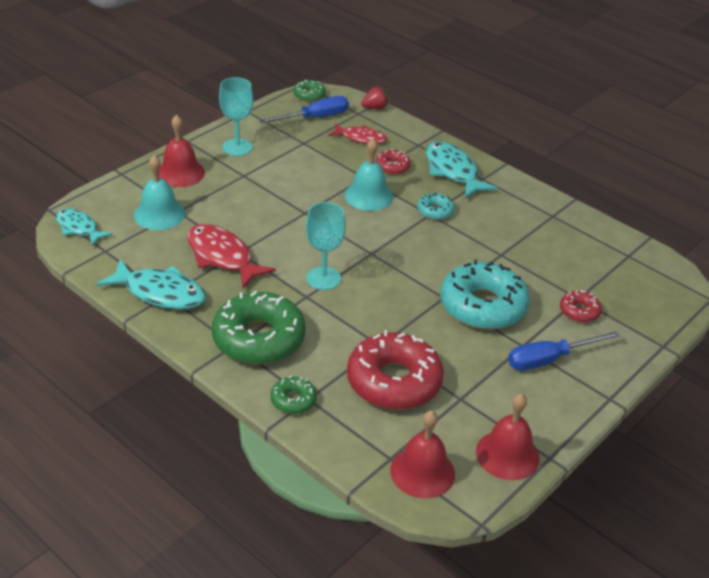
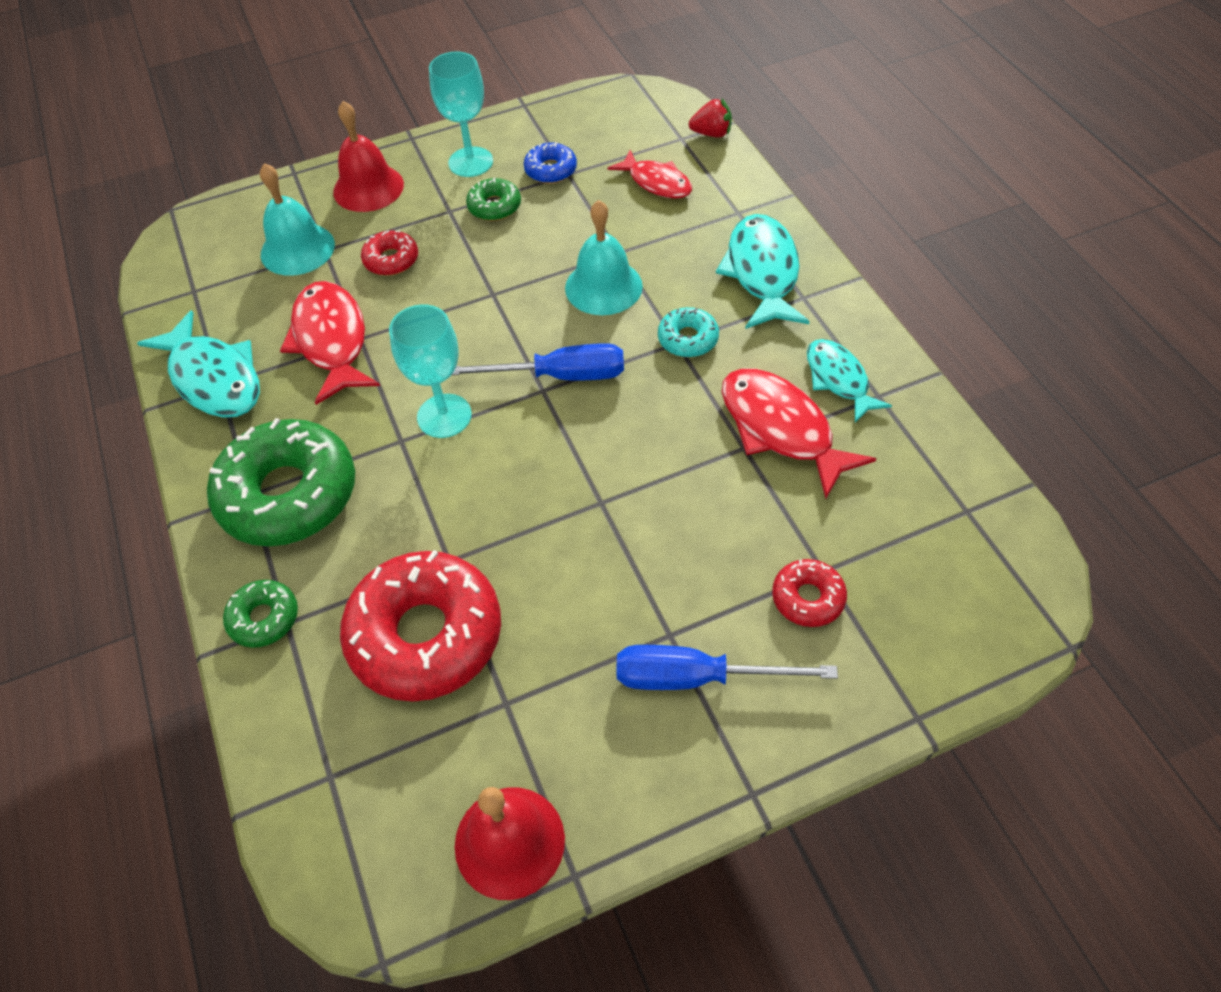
camera: 30 degrees right, 15 degrees up
(79, 228) = (186, 247): turquoise fish -> turquoise fish (838, 379)
(291, 143) = (551, 170): none -> blue donut
(309, 95) = (628, 94): green donut -> green donut (494, 206)
(315, 118) = (611, 134): blue screwdriver -> blue screwdriver (559, 376)
(392, 167) = (672, 243): red donut -> red donut (391, 260)
(422, 472) = (359, 822): red bell -> none
(483, 306) = (652, 538): turquoise donut -> none
(514, 241) = (780, 429): none -> red fish

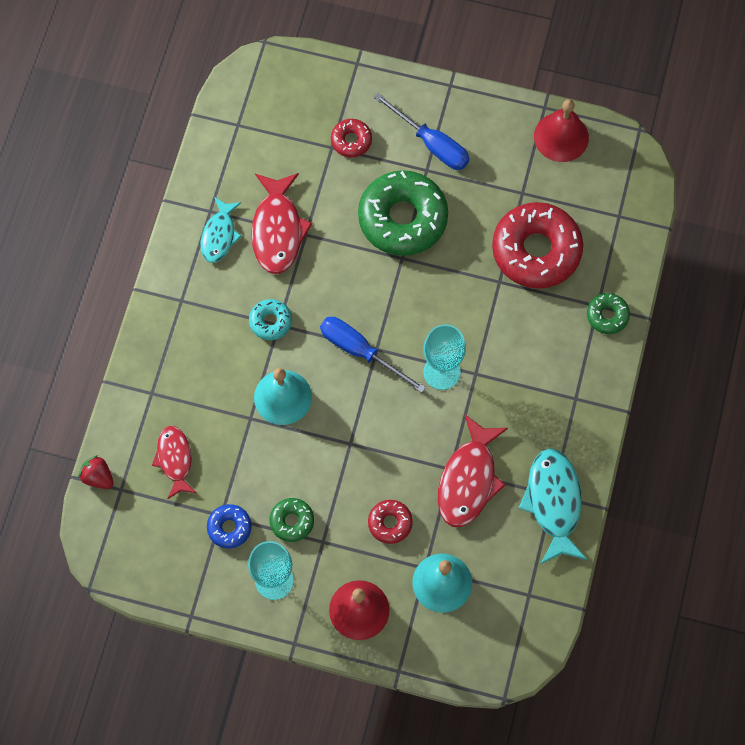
camera: 145 degrees left, 15 degrees up
(288, 494) = (555, 382): green donut -> green donut (402, 218)
(762, 272) = (185, 335): turquoise fish -> none

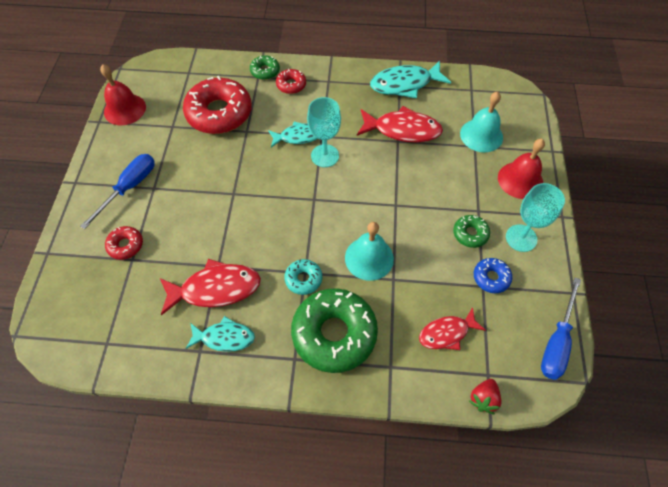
camera: 100 degrees left, 10 degrees down
(360, 351) = (318, 210): blue screwdriver -> blue screwdriver (556, 342)
(390, 523) = (449, 171): red donut -> red donut (291, 85)
(402, 218) = (198, 198): green donut -> green donut (334, 333)
(479, 344) = (298, 136): none -> turquoise fish

